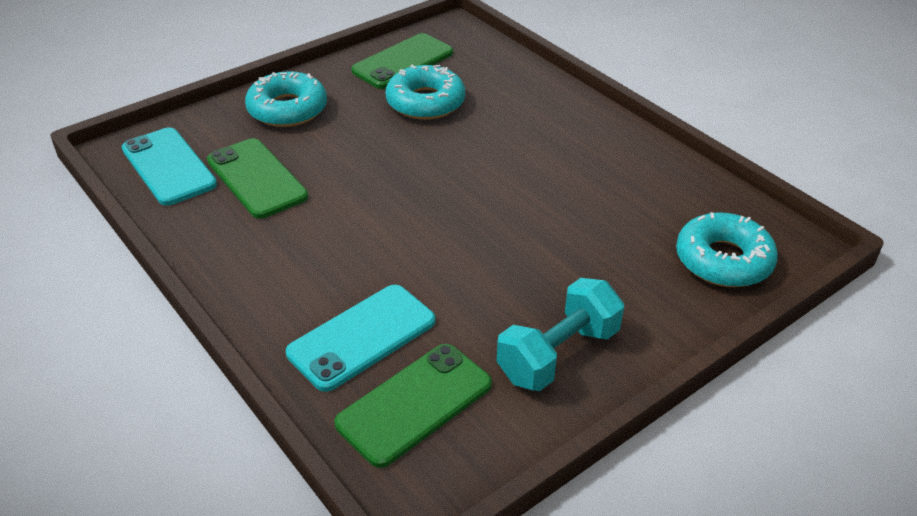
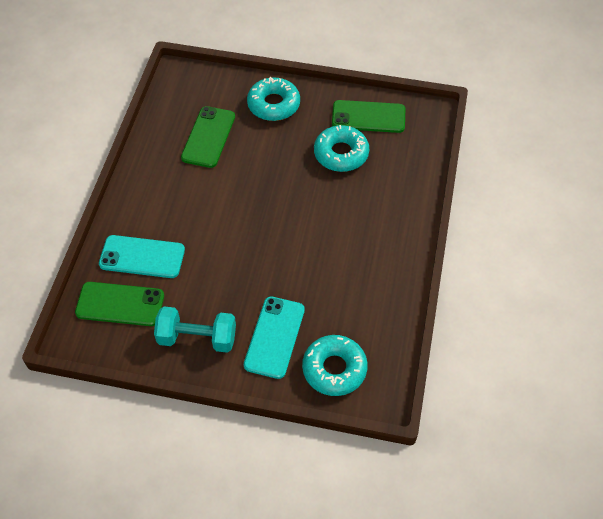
camera: 50 degrees right, 15 degrees up
(168, 167) = (184, 99): turquoise phone -> turquoise phone (274, 337)

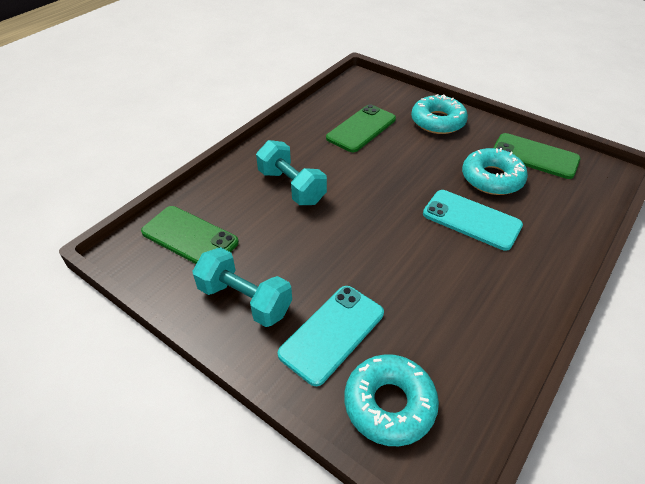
camera: 25 degrees right, 10 degrees down
(142, 257) = (239, 203): turquoise phone -> turquoise phone (471, 220)
(178, 224) = (291, 187): none -> turquoise dumbbell

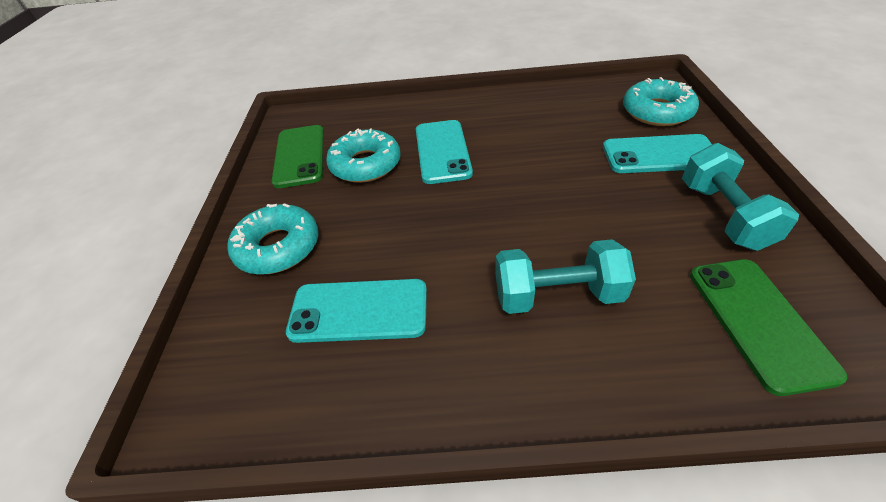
camera: 125 degrees left, 0 degrees up
(291, 187) = (557, 295): turquoise dumbbell -> turquoise dumbbell turned 75 degrees clockwise
(361, 129) = (359, 311): green phone -> turquoise phone

